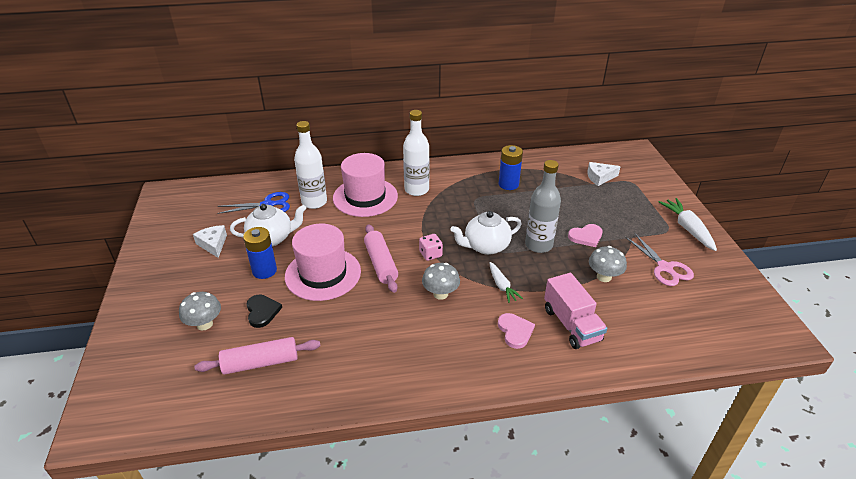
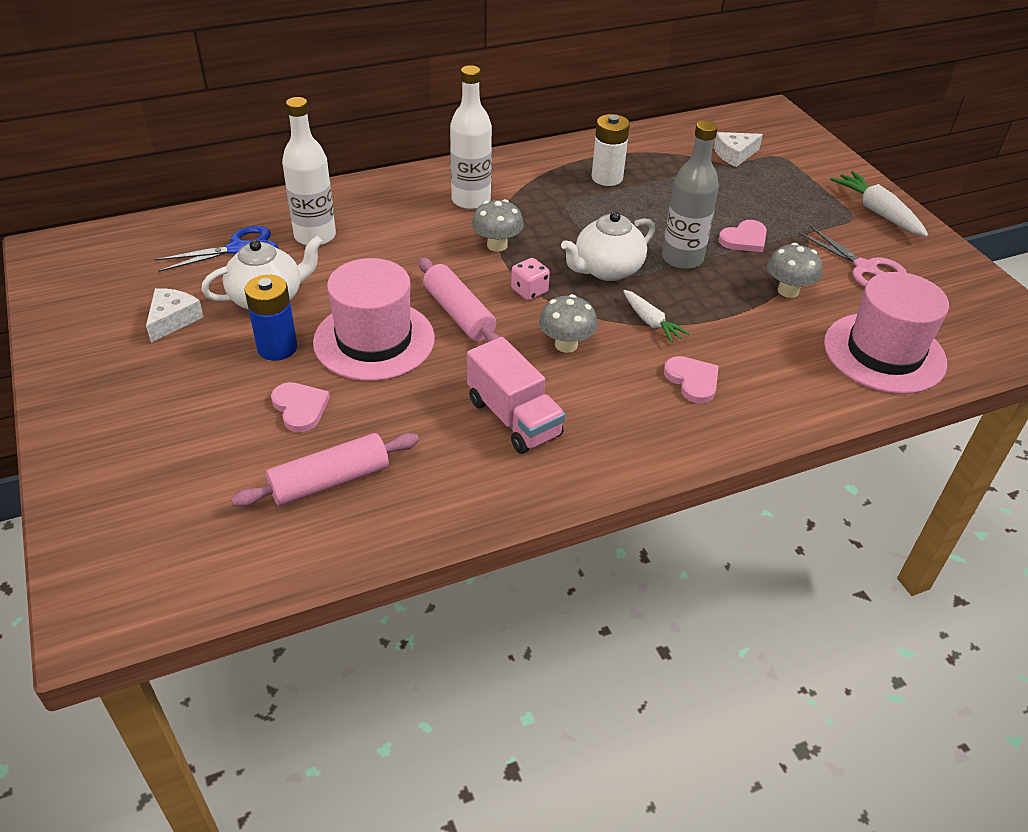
camera: 15 degrees left, 5 degrees up
(204, 324) = (213, 439): grey mushroom -> grey mushroom (497, 245)
(213, 244) = (173, 319): white cheese -> white cheese turned 60 degrees clockwise
(262, 311) = (300, 408): black heart -> pink heart
(365, 197) = (394, 220): pink hat -> pink hat (884, 353)
(508, 184) = (607, 178): blue battery -> white battery
(571, 324) = (766, 360): pink truck -> pink truck (514, 418)

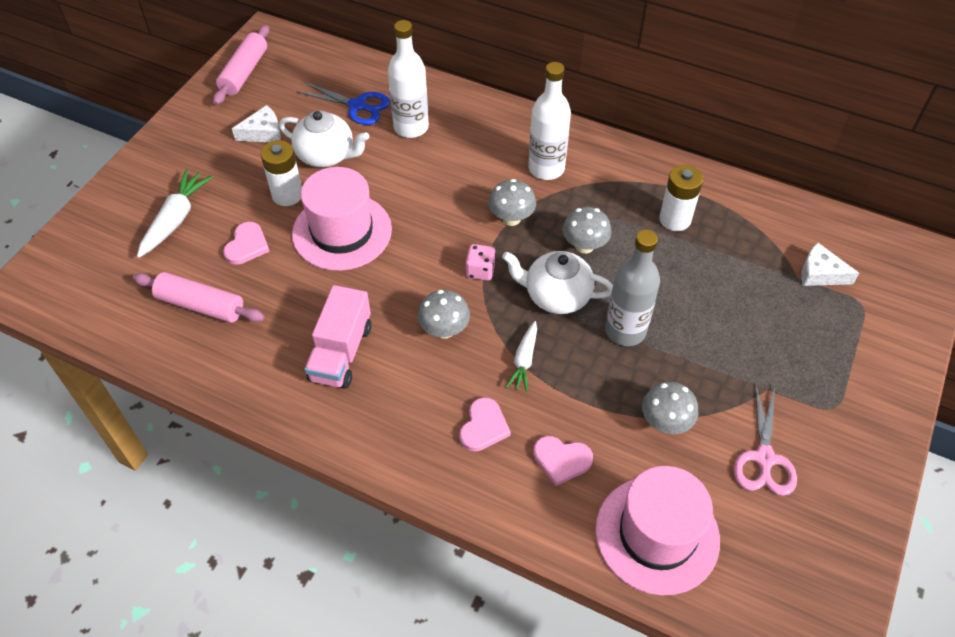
camera: 50 degrees right, 10 degrees up
(277, 348) = (287, 195): blue battery -> white battery
(458, 314) = (413, 252): pink rolling pin -> pink rolling pin (244, 72)
(575, 229) = (584, 246): none -> grey mushroom
(744, 239) = (702, 353): pink heart -> pink heart (561, 460)
(877, 212) = (866, 421): white carrot -> white carrot (176, 219)

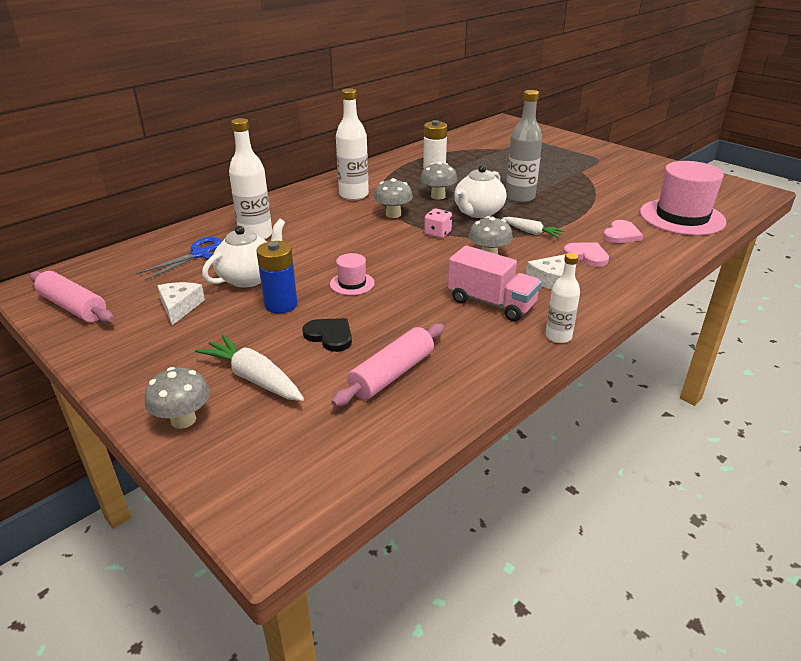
camera: 70 degrees left, 20 degrees down
(247, 245) = (330, 336): pink heart -> black heart
(287, 195) = (281, 305): white battery -> blue battery
(294, 421) = (558, 336): none -> white bottle
(342, 232) = (352, 283): pink hat -> pink hat, size x0.46
(665, 422) = (598, 200): grey mushroom -> grey mushroom (183, 420)
(764, 458) = (630, 181): pink scissors -> none
(820, 273) = (502, 143): white cheese -> white cheese (549, 279)

